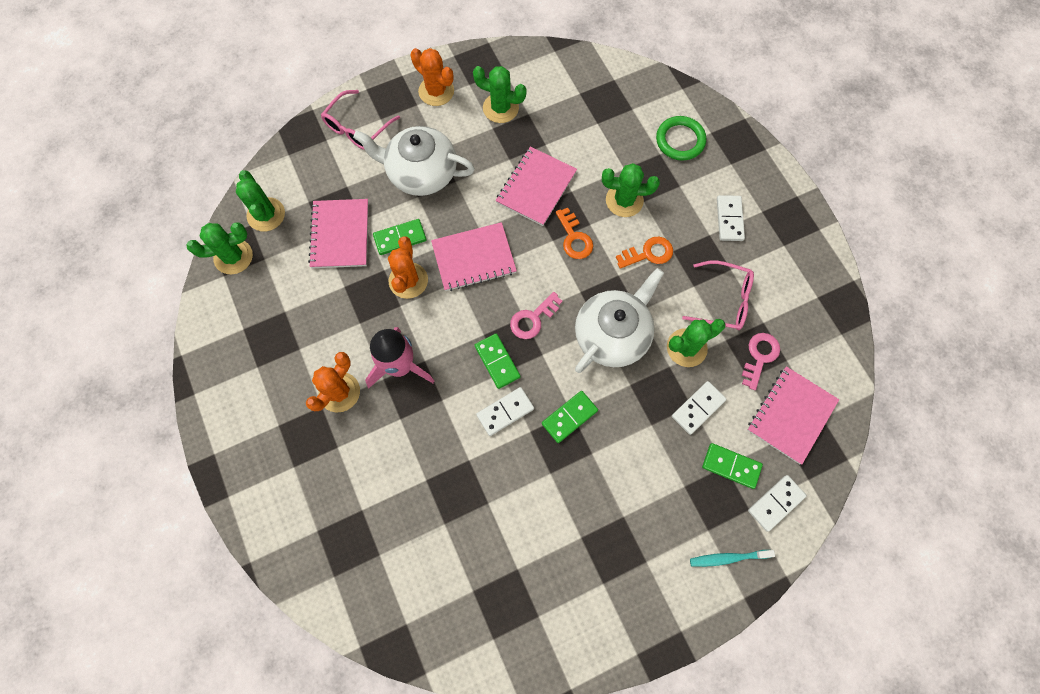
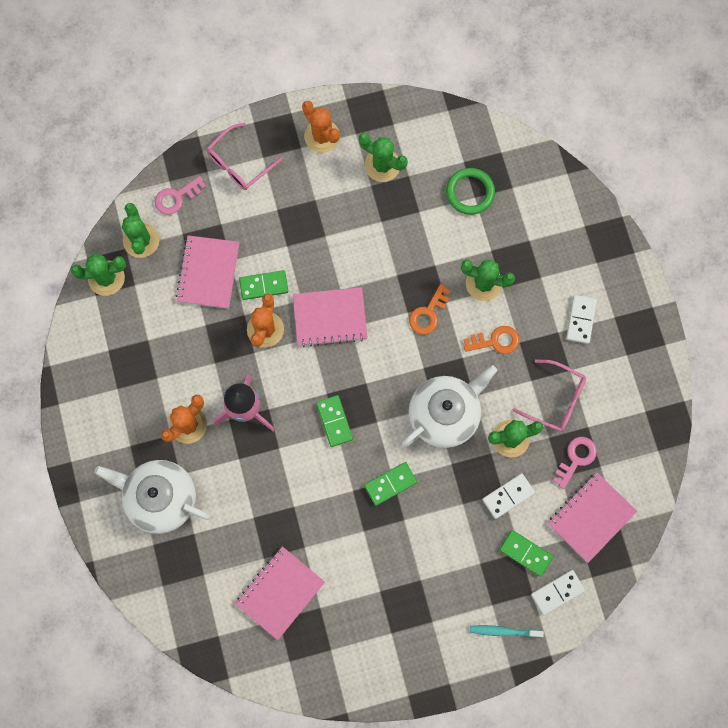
camera: 10 degrees right, 5 degrees up
(421, 173) = (294, 222): white teapot -> white teapot (160, 498)
(505, 412) = (333, 469): white domino -> none
(533, 319) = (374, 386): pink key -> pink key (176, 197)
(536, 187) = (401, 255): pink notebook -> pink notebook (280, 593)
(574, 238) = (428, 314): orange key -> orange key turned 45 degrees clockwise
(680, 140) = (552, 229): green ring -> green ring (470, 192)

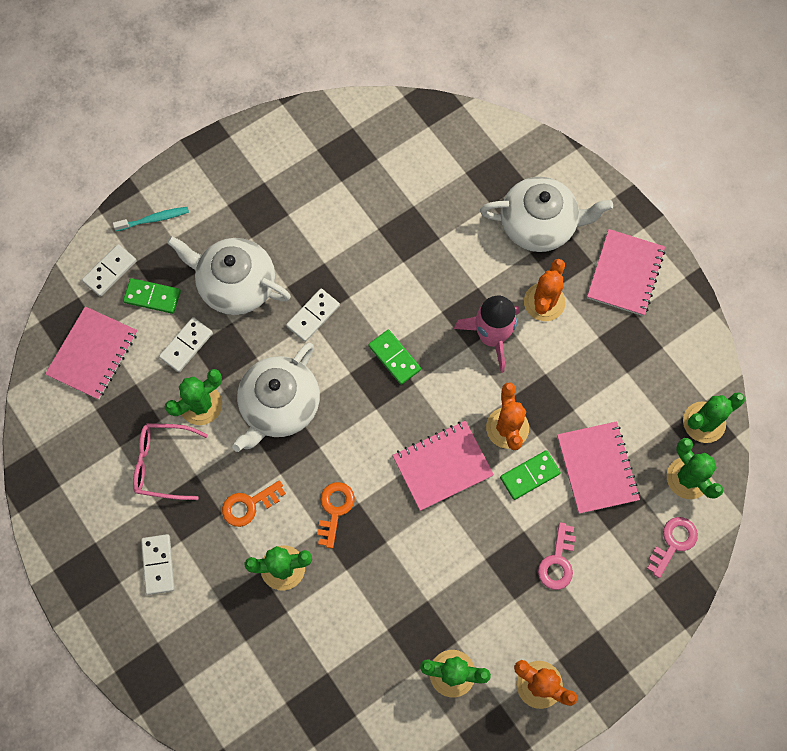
camera: 160 degrees right, 5 degrees down
(239, 163) = (621, 611): pink glasses -> none
(280, 593) = (385, 181): pink notebook -> pink notebook (625, 274)
(390, 484) = (313, 316): green domino -> white domino
(448, 538) = (236, 285): none -> white teapot
(470, 192) = (335, 677): green ring -> none
(576, 458) = (124, 408): pink key -> pink key (557, 562)

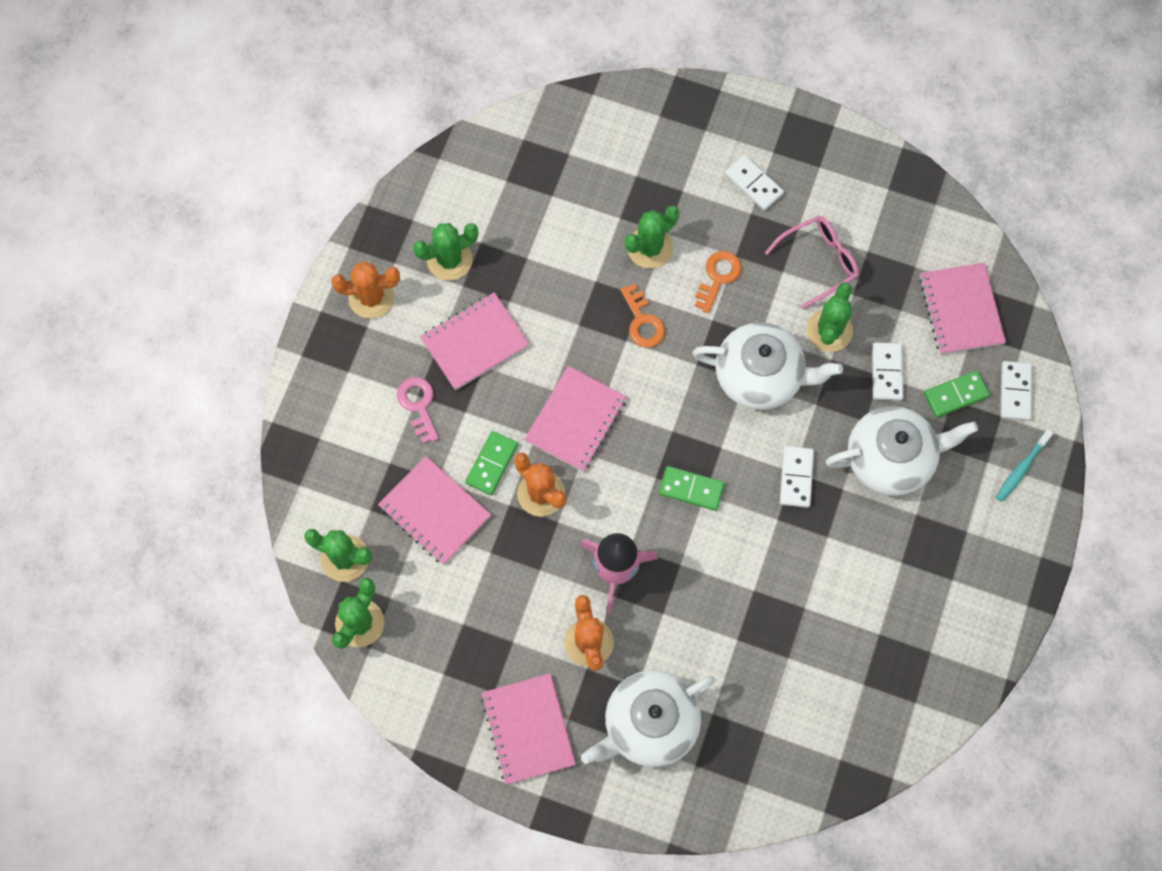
camera: 145 degrees right, 0 degrees up
(279, 406) = (760, 376): white teapot -> white teapot turned 105 degrees clockwise
(479, 584) = (475, 342): none -> pink notebook
(673, 542) = (324, 489): pink key -> none

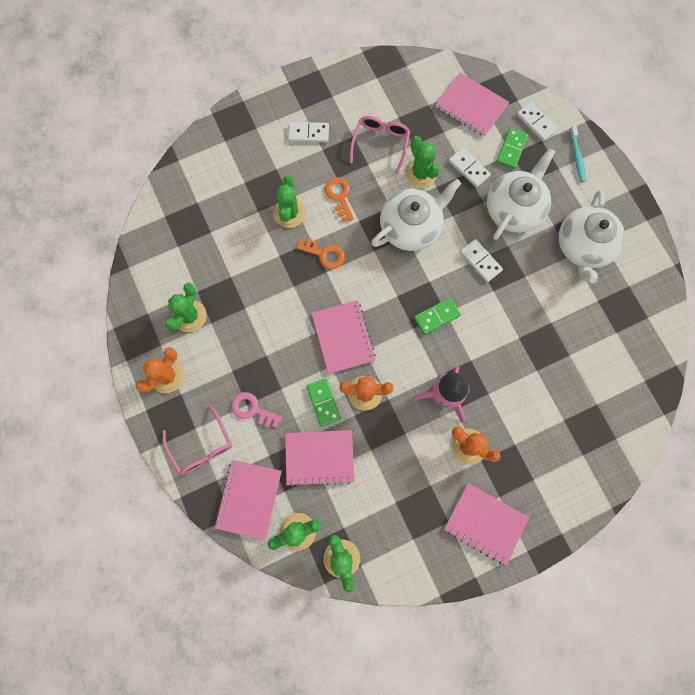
camera: 45 degrees left, 5 degrees up
(337, 394) = (201, 446): none -> pink glasses
(475, 342) = (248, 347): pink notebook -> pink notebook (249, 499)
(649, 724) = (540, 457): white teapot -> white teapot (583, 246)

